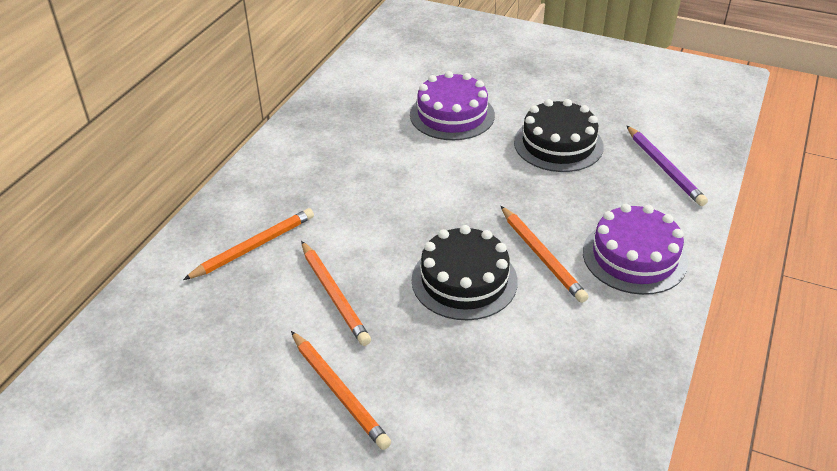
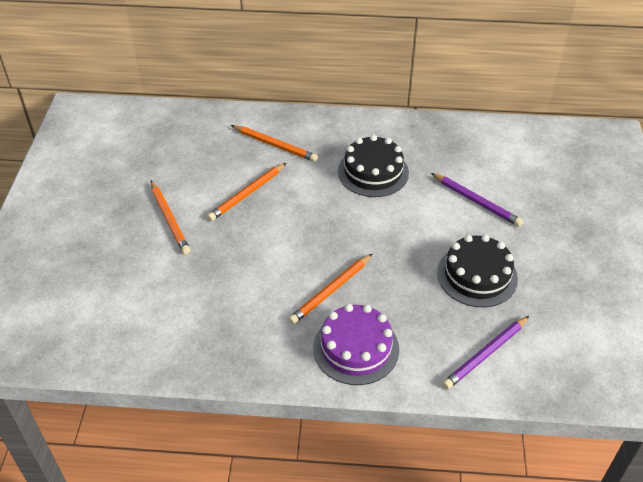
camera: 70 degrees right, 5 degrees up
(339, 392) = (170, 219): orange pencil -> orange pencil turned 60 degrees counterclockwise
(452, 115) = (476, 201): purple cake -> purple pencil
(464, 280) = (287, 253): black cake -> black cake (373, 172)

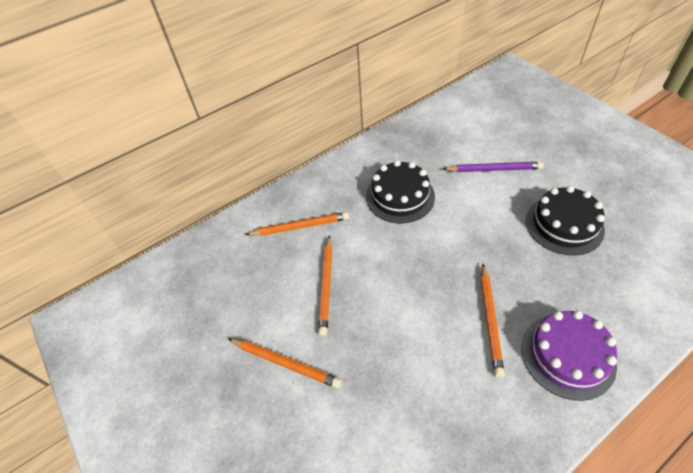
camera: 35 degrees left, 5 degrees up
(485, 354) = (647, 282): purple pencil -> none

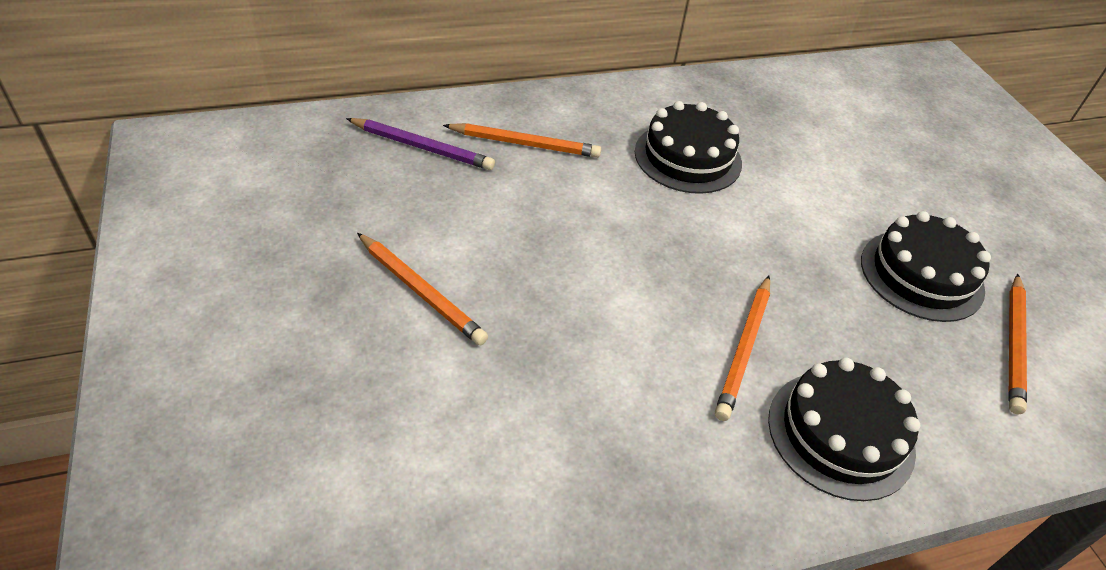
camera: 10 degrees right, 5 degrees down
(326, 286) = (525, 224): orange pencil -> orange pencil (1014, 345)
(494, 169) = (847, 172): purple pencil -> purple pencil (422, 147)
(567, 355) = (840, 434): purple cake -> black cake

